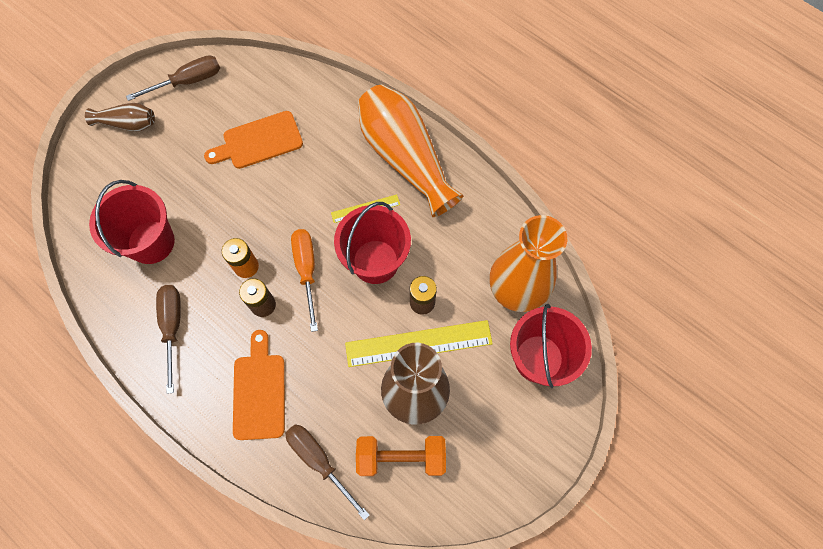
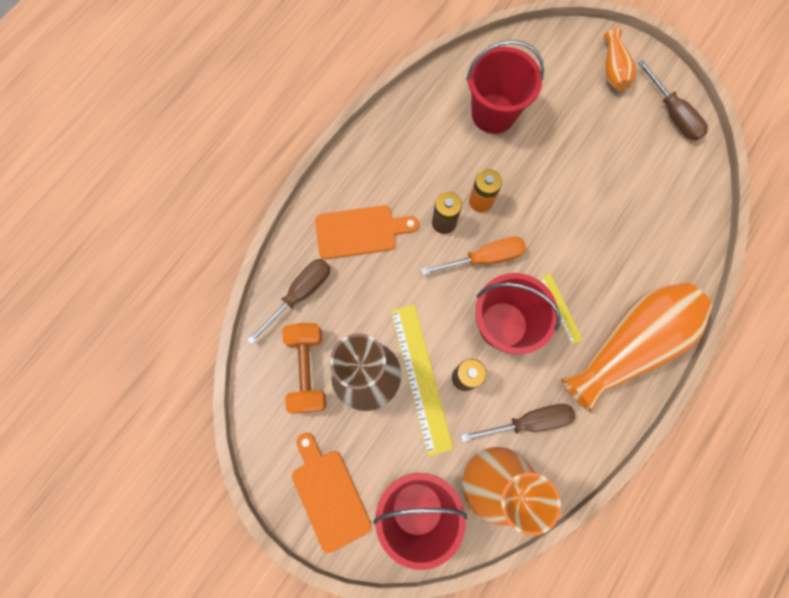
camera: 85 degrees right, 5 degrees up
(128, 123) = (613, 70): brown vase -> orange vase
(172, 327) = (413, 147): brown screwdriver -> brown screwdriver (528, 421)
(259, 141) = (617, 192): orange cutting board -> orange cutting board (329, 495)

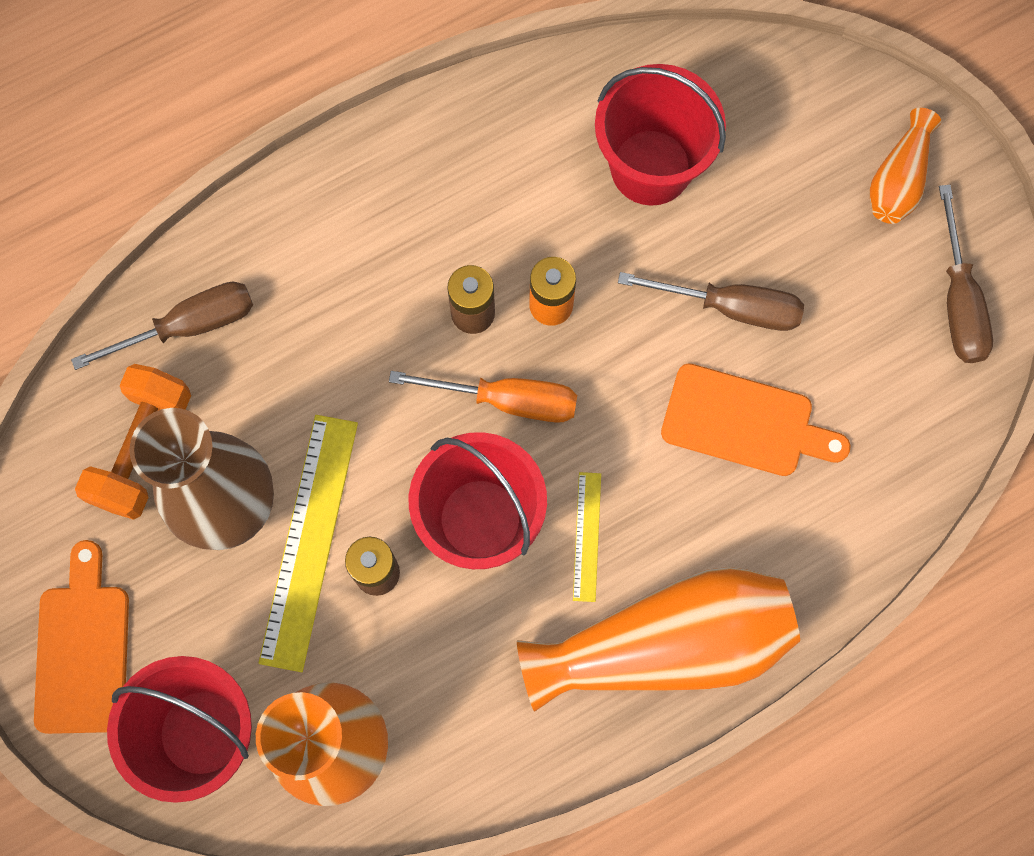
camera: 25 degrees right, 0 degrees up
(360, 231) = (332, 268): orange cutting board -> orange cutting board (745, 422)
(528, 421) = (440, 686): brown screwdriver -> brown screwdriver (731, 307)

